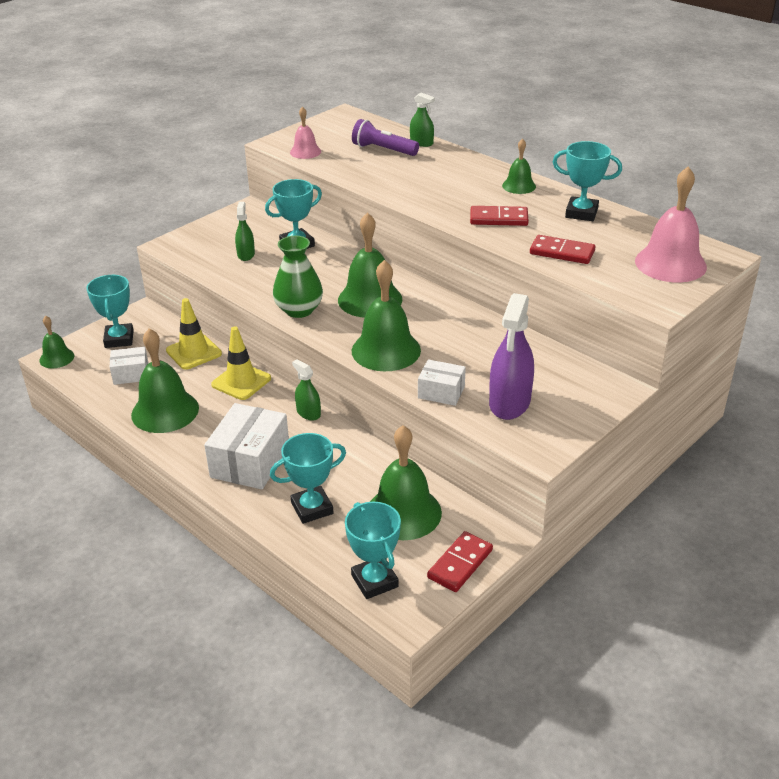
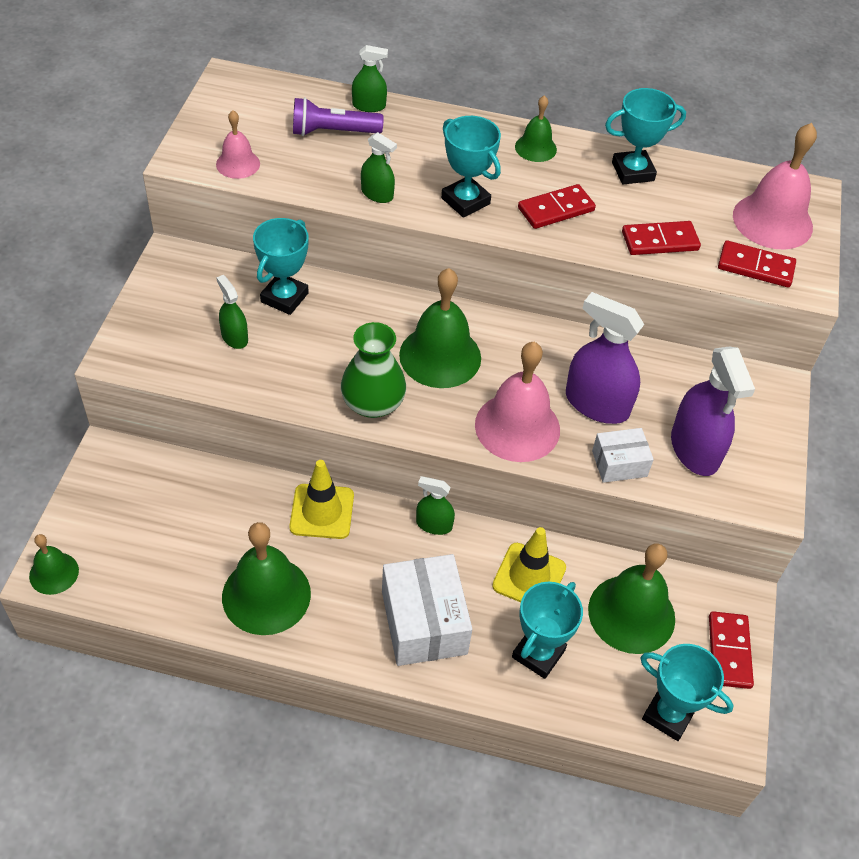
camera: 35 degrees left, 15 degrees up
(119, 339) = (113, 508): turquoise trophy -> turquoise trophy (465, 201)
(131, 374) = (176, 557): white box -> none
(194, 352) = (228, 491): yellow traffic cone -> yellow traffic cone (529, 576)
(379, 184) = (377, 194): none -> green spray bottle
(386, 350) = (517, 427): green bell -> pink bell
(458, 356) = (596, 404): none -> purple spray bottle
(626, 284) = (755, 267): none -> red domino

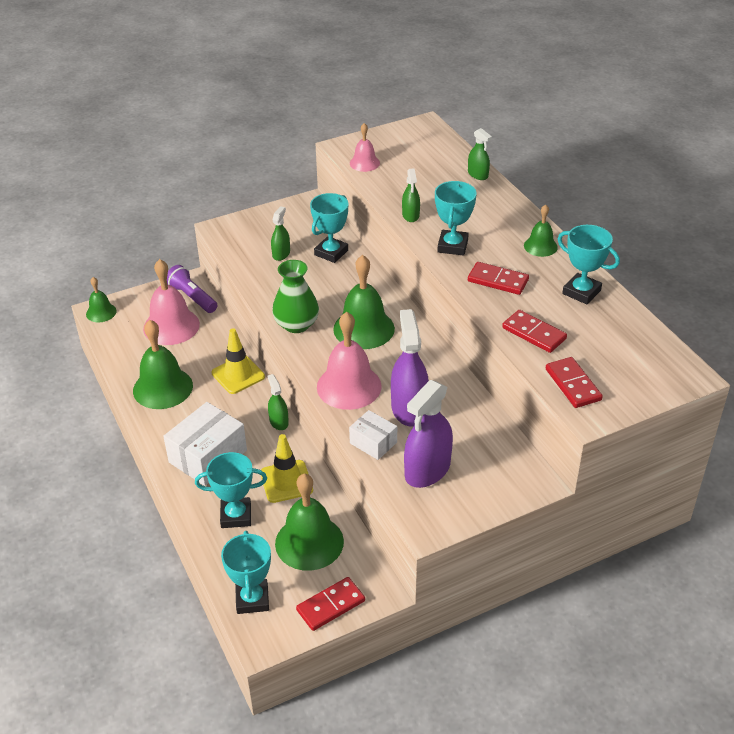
camera: 55 degrees right, 10 degrees down
(284, 297) = (331, 253): turquoise trophy -> turquoise trophy turned 45 degrees counterclockwise
(333, 132) = (437, 175): purple flashlight -> purple flashlight (192, 297)
(772, 221) = (631, 372): pink bell -> pink bell (171, 326)

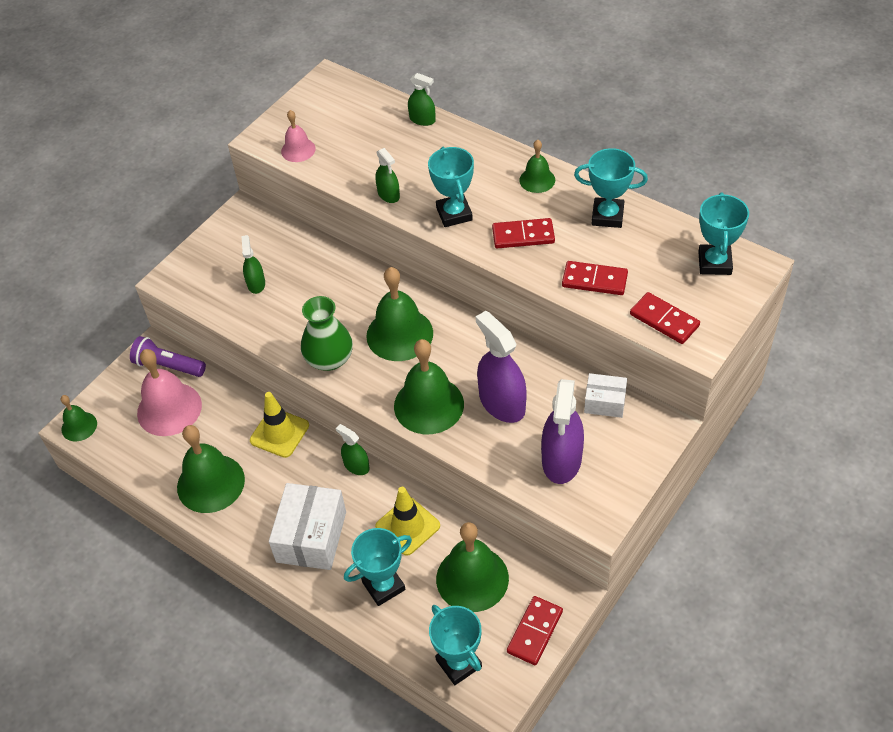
camera: 25 degrees left, 10 degrees up
(331, 253) = (307, 261): turquoise trophy -> turquoise trophy (714, 263)
(349, 386) = (428, 405): pink bell -> green bell
(373, 443) = (493, 455): white box -> white box (605, 402)

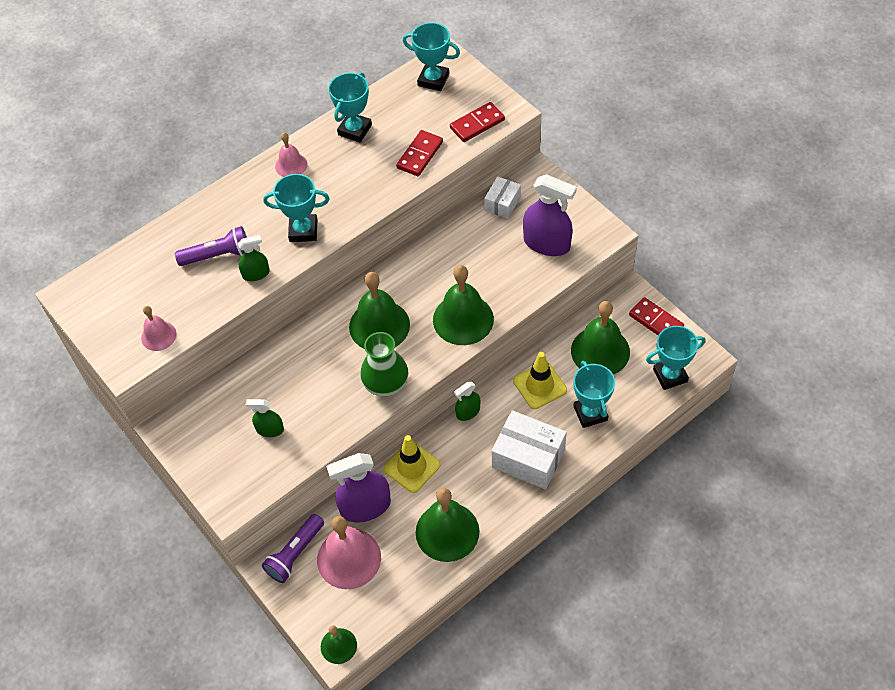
camera: 75 degrees left, 5 degrees up
(402, 161) = (218, 255): none -> purple flashlight
(422, 119) = (171, 230): green spray bottle -> none
(502, 403) = (479, 269): purple spray bottle -> purple spray bottle (365, 506)
(523, 235) = (351, 189): red domino -> none
(537, 180) = (291, 165): green bell -> pink bell

